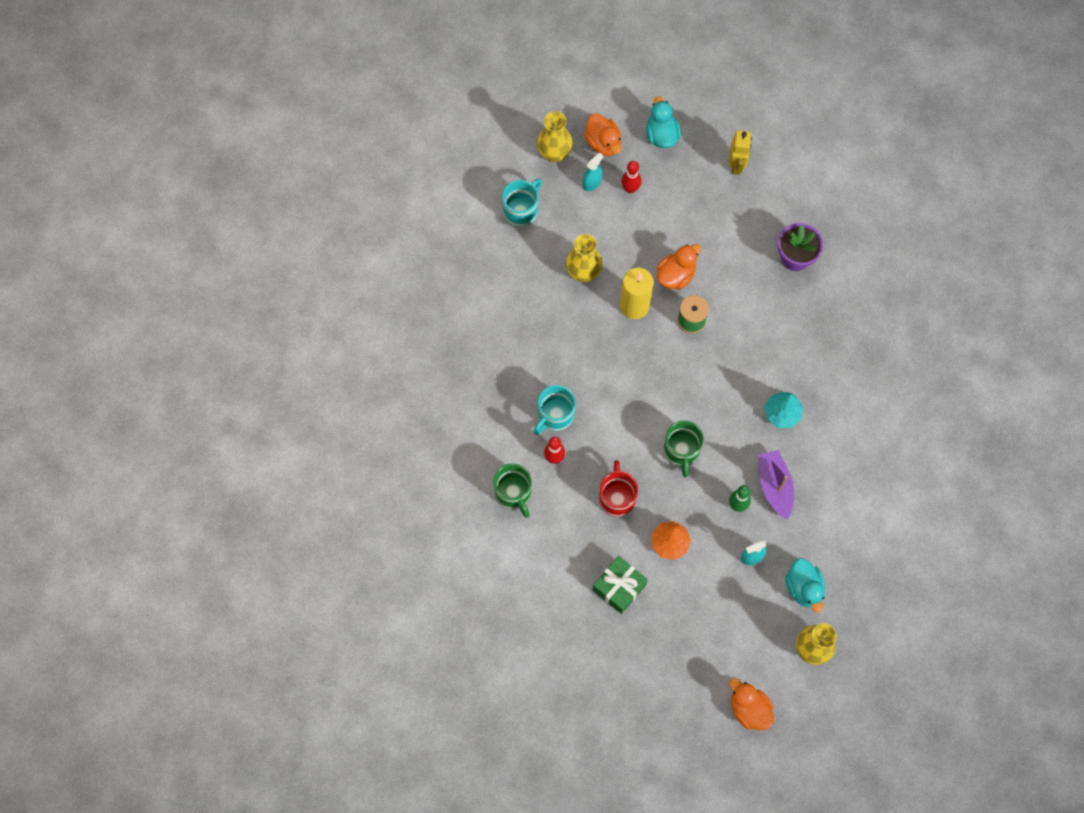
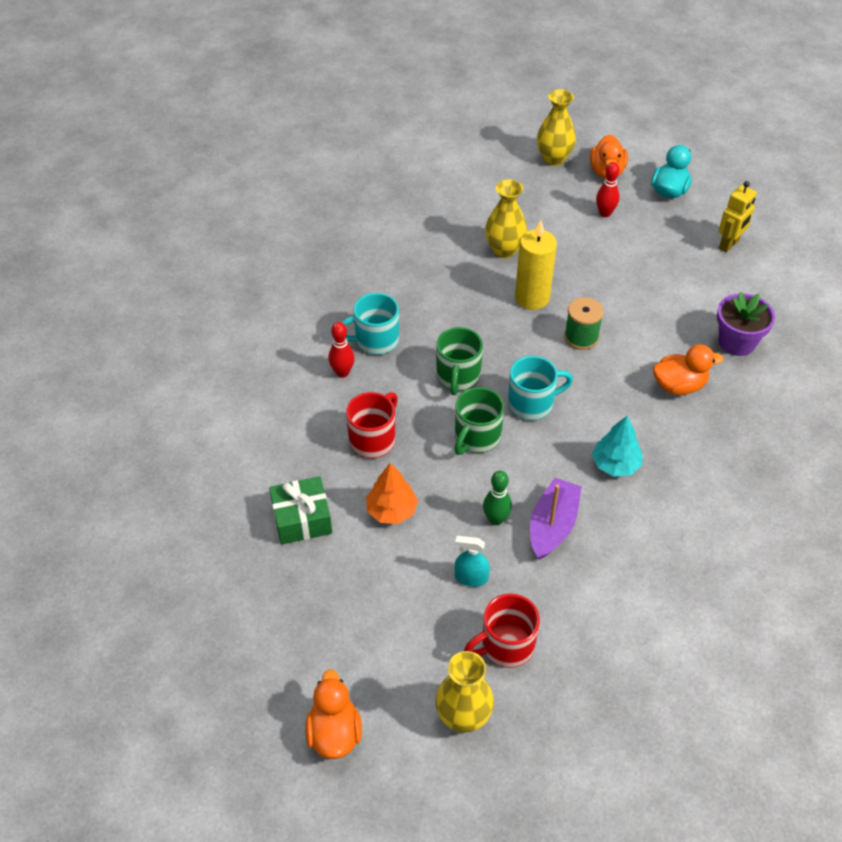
camera: 35 degrees right, 20 degrees down
(514, 493) = (276, 379): green mug -> green mug (458, 377)
(521, 210) = (487, 182): turquoise mug -> turquoise mug (532, 403)
(592, 182) = (571, 193): turquoise spray bottle -> none
(676, 275) = (595, 295): orange duck -> orange duck (679, 386)
(803, 588) = (505, 646): turquoise duck -> red mug

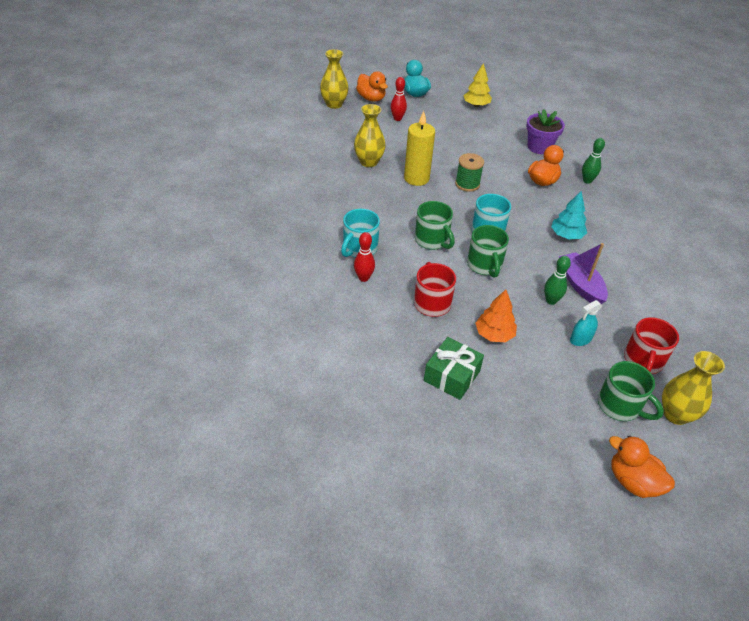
camera: 45 degrees left, 5 degrees down
(418, 665) = (620, 406): none -> green mug
(729, 244) = (476, 105): yellow robot -> yellow tree
(739, 418) = (587, 181): none -> green bowling pin

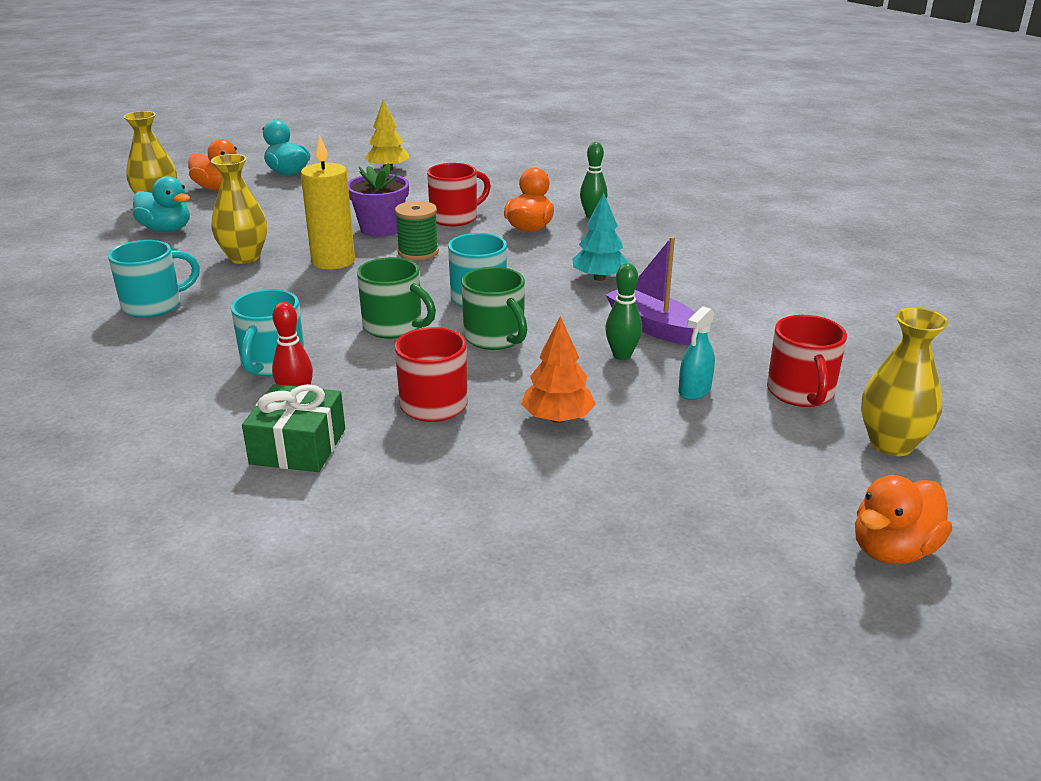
camera: 20 degrees left, 15 degrees down
(312, 187) = (154, 305): none -> turquoise mug
(333, 127) = (166, 229): none -> turquoise duck
(397, 118) = (271, 202): red bowling pin -> none
(452, 376) = (517, 492): green gift -> green gift (298, 446)
(500, 160) = (455, 218): none -> red mug
(539, 147) = (504, 195): purple flower pot -> purple flower pot (381, 228)
(620, 406) = (806, 457): green mug -> none
(633, 481) = (893, 550): orange duck -> orange duck turned 60 degrees counterclockwise

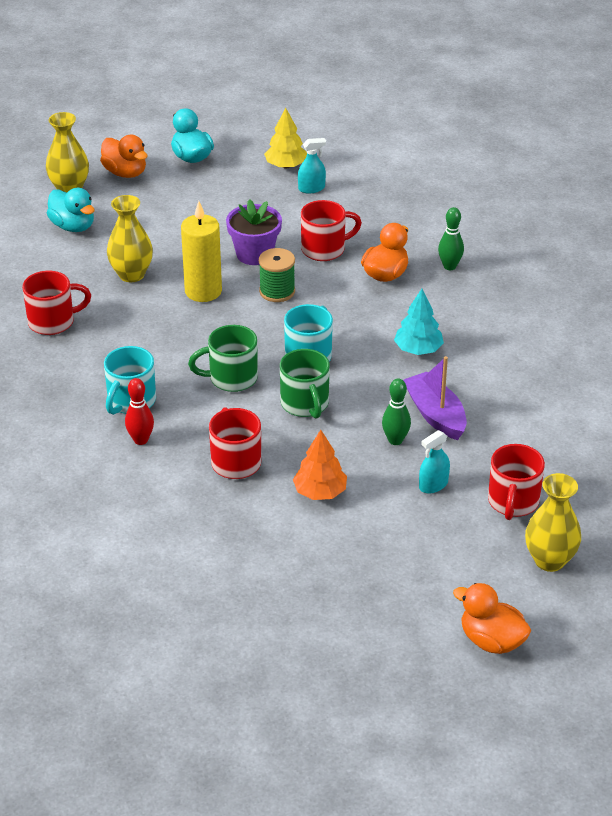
camera: 15 degrees right, 10 degrees up
(154, 305) = (53, 322): turquoise mug -> red mug
(298, 446) = (133, 483): green gift -> none
(394, 327) = (231, 378): green mug -> green mug turned 120 degrees clockwise
(421, 180) = (311, 188): none -> turquoise spray bottle
(893, 550) = (491, 640): orange duck -> orange duck turned 60 degrees clockwise

